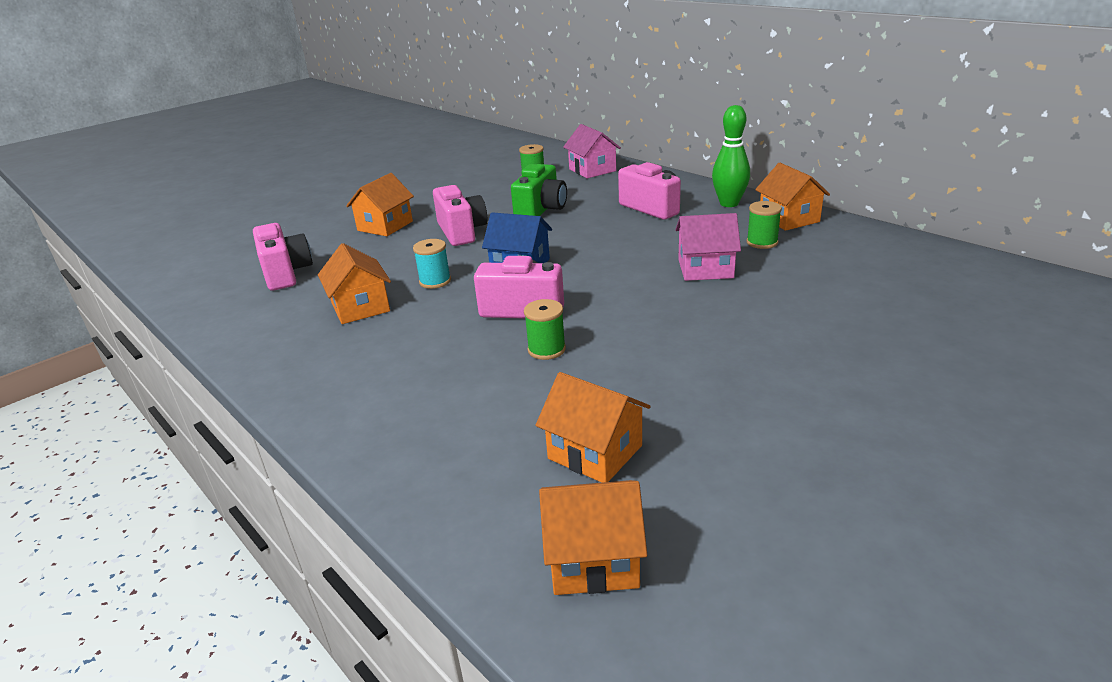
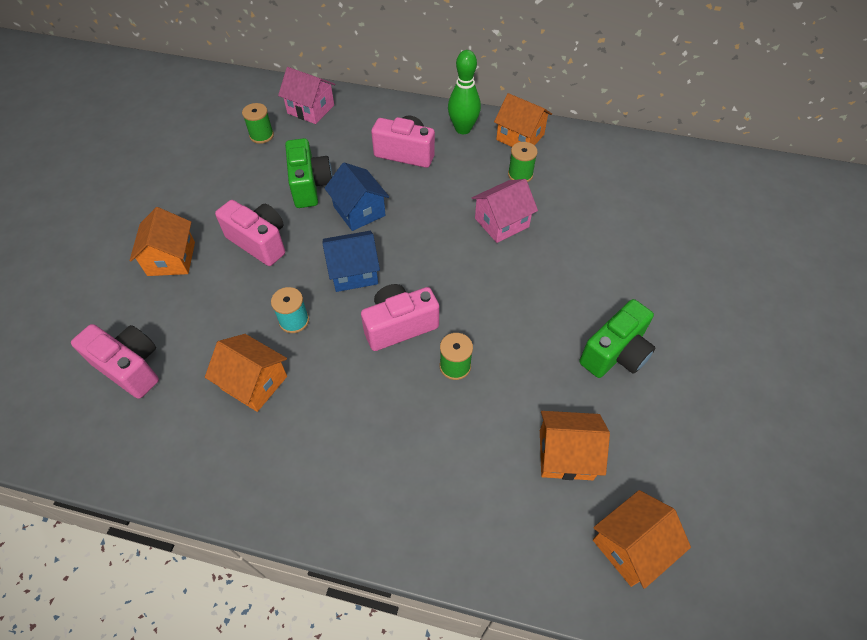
camera: 35 degrees left, 25 degrees up
(568, 232) = (359, 211): none -> blue house
(743, 394) = (615, 353): none -> green camera

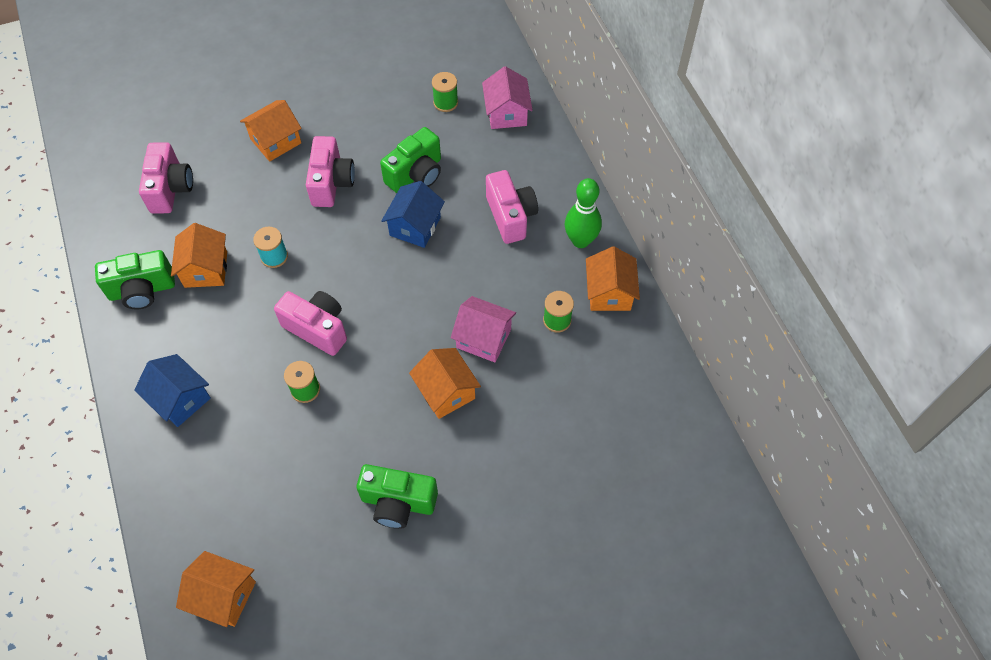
camera: 55 degrees right, 5 degrees up
(224, 452) = (142, 290): none -> green camera
(354, 272) = (348, 264): blue house -> blue house (180, 399)
(565, 454) = (274, 511): orange house -> orange house (446, 391)

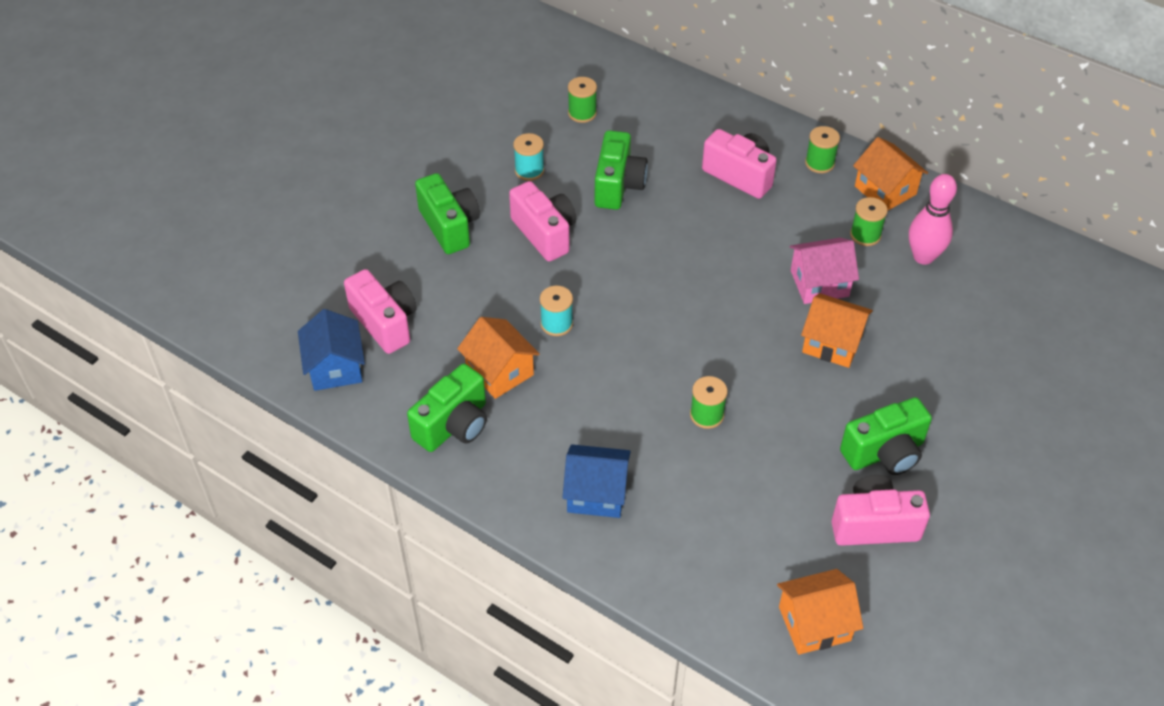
camera: 35 degrees left, 10 degrees down
(276, 141) = (449, 226): orange house -> green camera
(317, 328) = (663, 360): pink camera -> pink camera (874, 525)
(367, 128) = (529, 170): none -> turquoise spool
(415, 226) = (663, 228): blue house -> blue house (335, 367)
(506, 113) = (648, 95): pink house -> none
(580, 240) = (819, 163): green bowling pin -> green spool
(584, 365) = (923, 257): none -> pink bowling pin

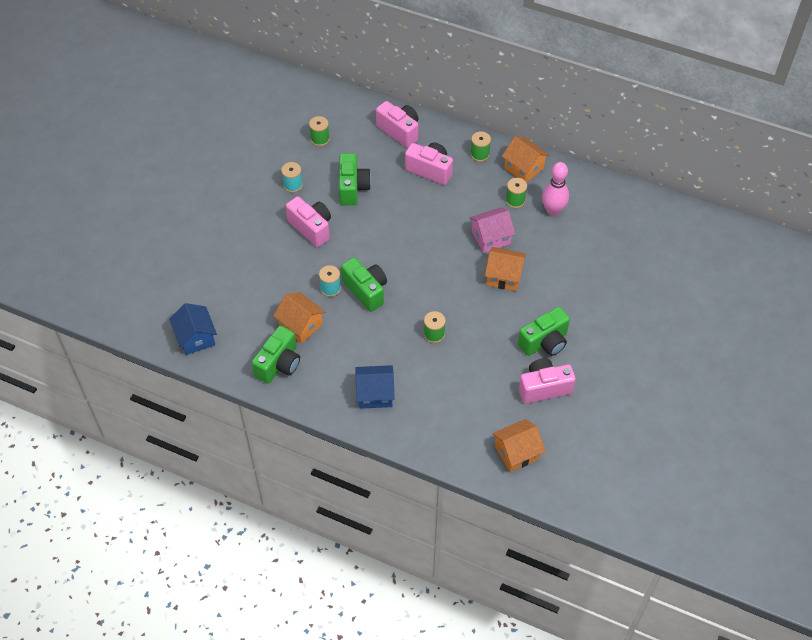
camera: 10 degrees left, 5 degrees up
(385, 323) = (221, 303): pink camera -> pink camera (399, 131)
(449, 226) = (248, 231): green camera -> green camera (366, 290)

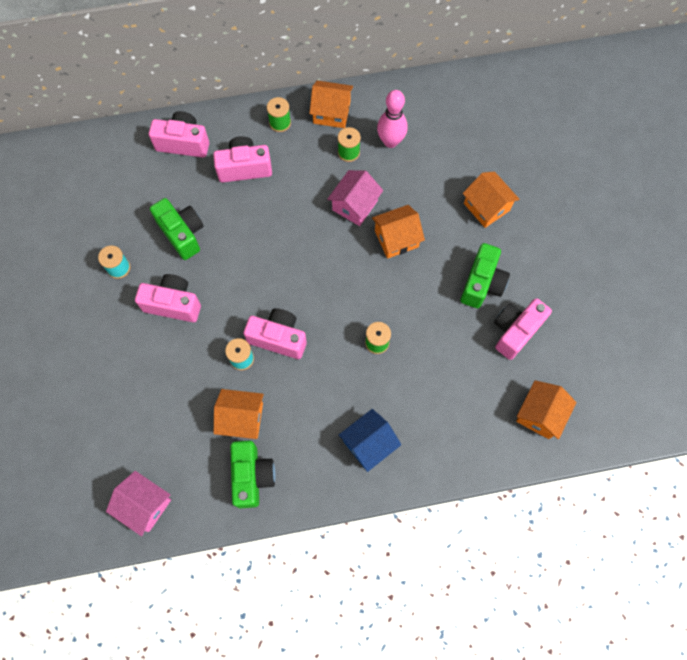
camera: 35 degrees left, 15 degrees up
(196, 338) = (145, 505): blue house -> pink house
(320, 139) = (109, 199): green spool -> none
(366, 290) = (278, 338): green camera -> pink camera
(591, 294) = (486, 207): none -> orange house

